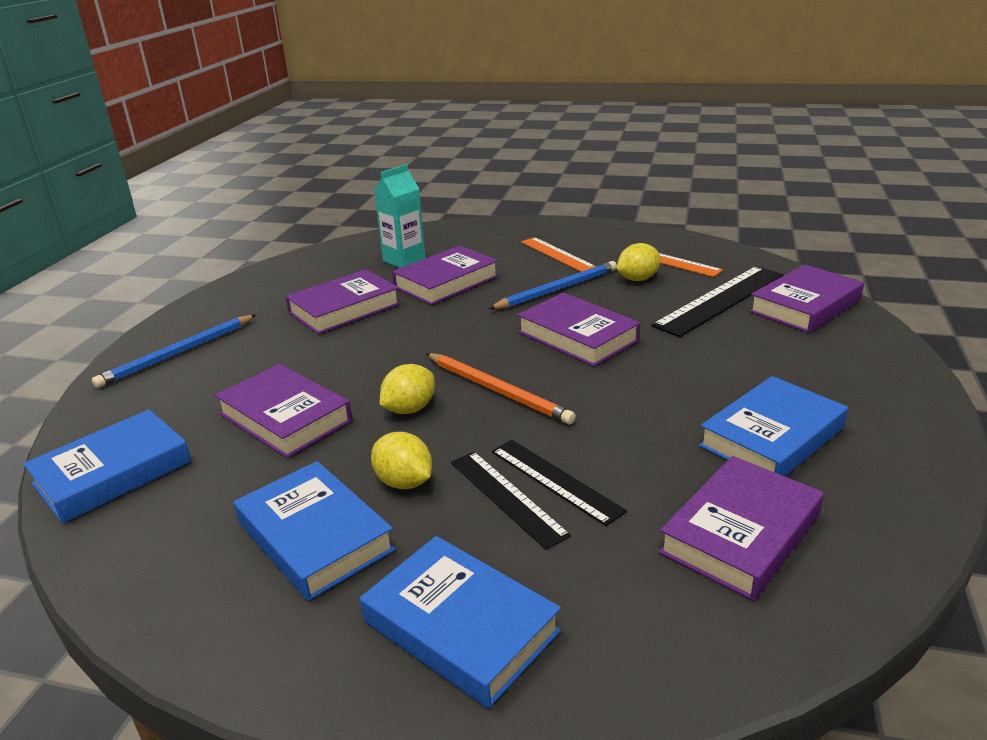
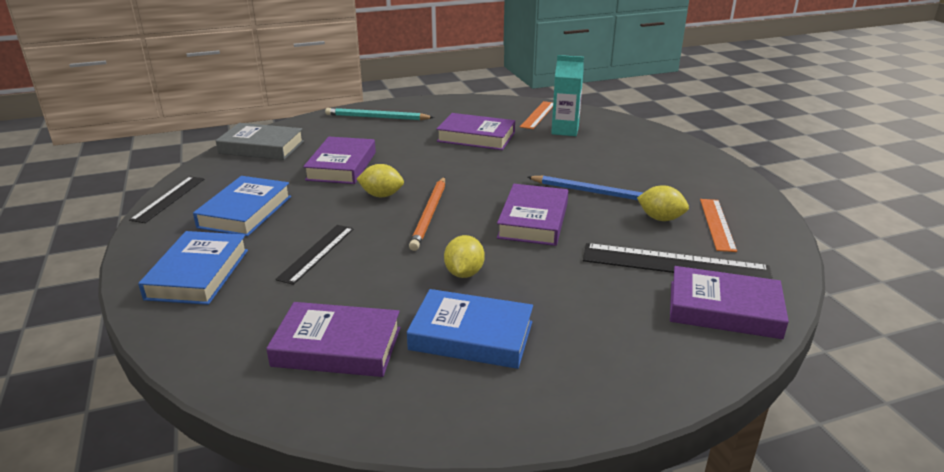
camera: 55 degrees right, 0 degrees up
(113, 473) = (261, 147): blue book -> grey book
(178, 353) = (376, 117): blue pencil -> turquoise pencil
(404, 482) = (308, 218): yellow lemon -> yellow lemon (464, 273)
(446, 282) = (553, 153): purple book -> none
(555, 480) = (346, 263): black ruler -> black ruler (169, 199)
(557, 254) = (655, 175): orange ruler -> orange ruler (538, 115)

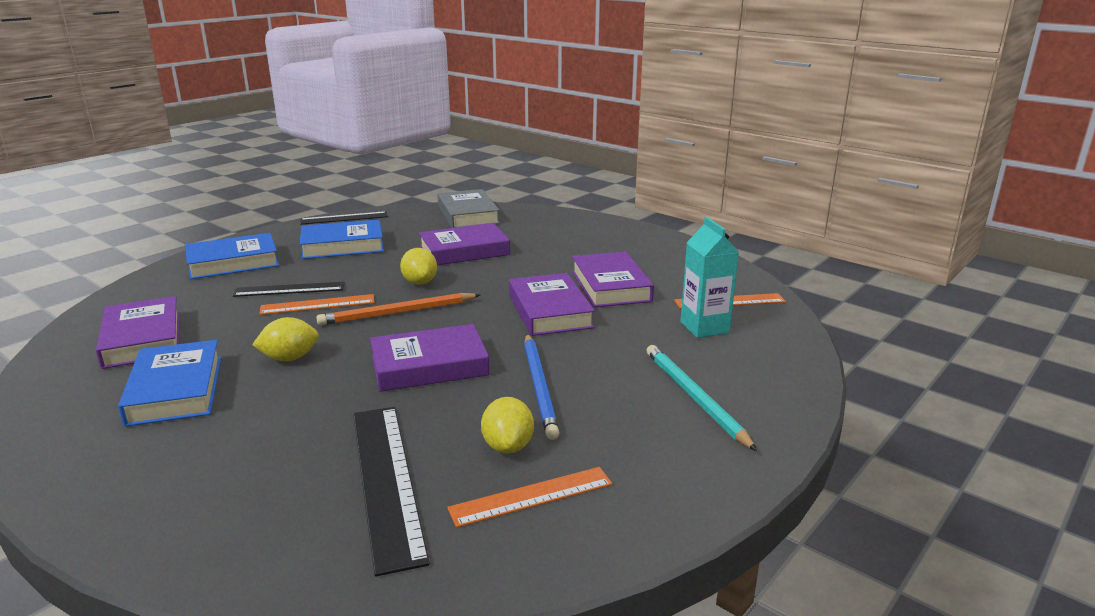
camera: 60 degrees right, 5 degrees down
(370, 245) = (318, 304): none -> orange ruler
(376, 117) = (594, 233): turquoise pencil -> turquoise pencil (694, 397)
(724, 309) = (287, 540): purple book -> purple book (549, 311)

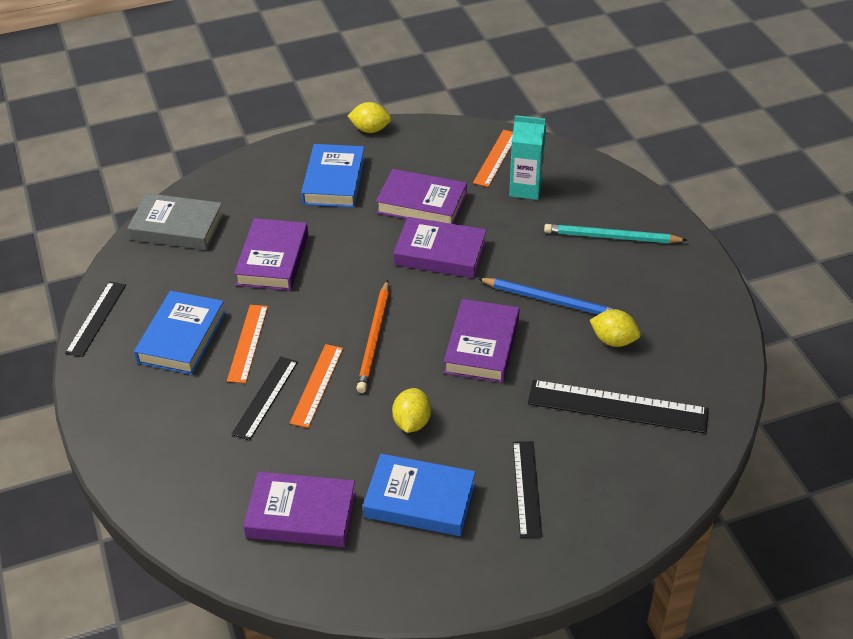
camera: 60 degrees left, 20 degrees up
(211, 450) = (527, 488): none -> black ruler
(233, 262) = (155, 428): blue book -> blue book (334, 181)
(420, 282) = (322, 309): yellow lemon -> yellow lemon (370, 129)
(531, 496) = (670, 348): orange ruler -> orange ruler (247, 343)

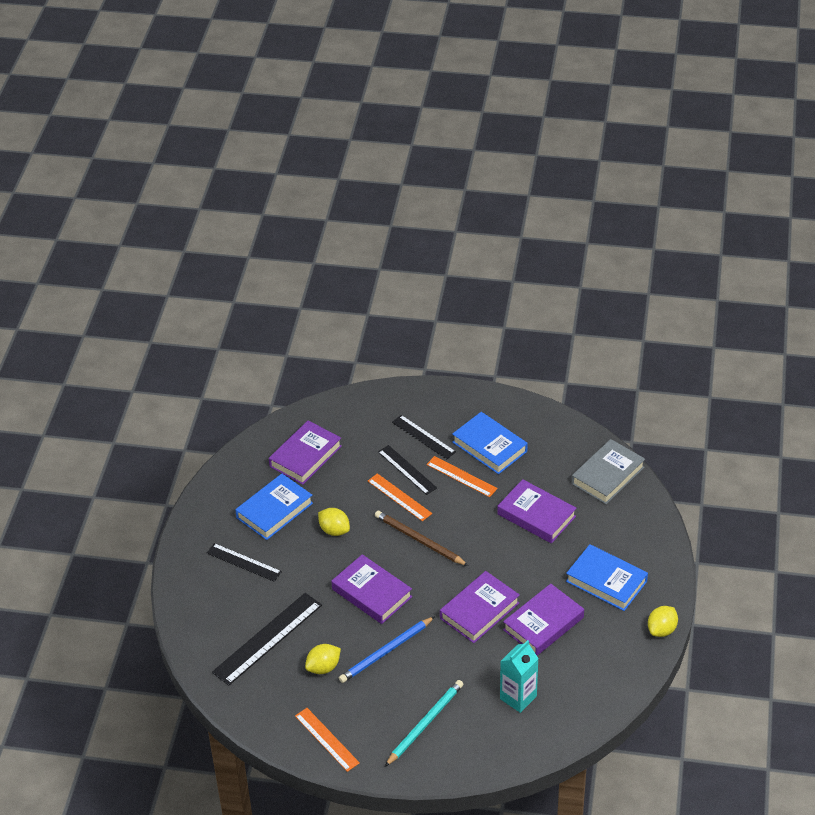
camera: 120 degrees right, 0 degrees up
(96, 318) = (537, 412): black ruler -> black ruler (423, 437)
(374, 339) = (419, 540): orange pencil -> brown pencil
(495, 158) = (571, 697): orange ruler -> orange ruler (327, 739)

